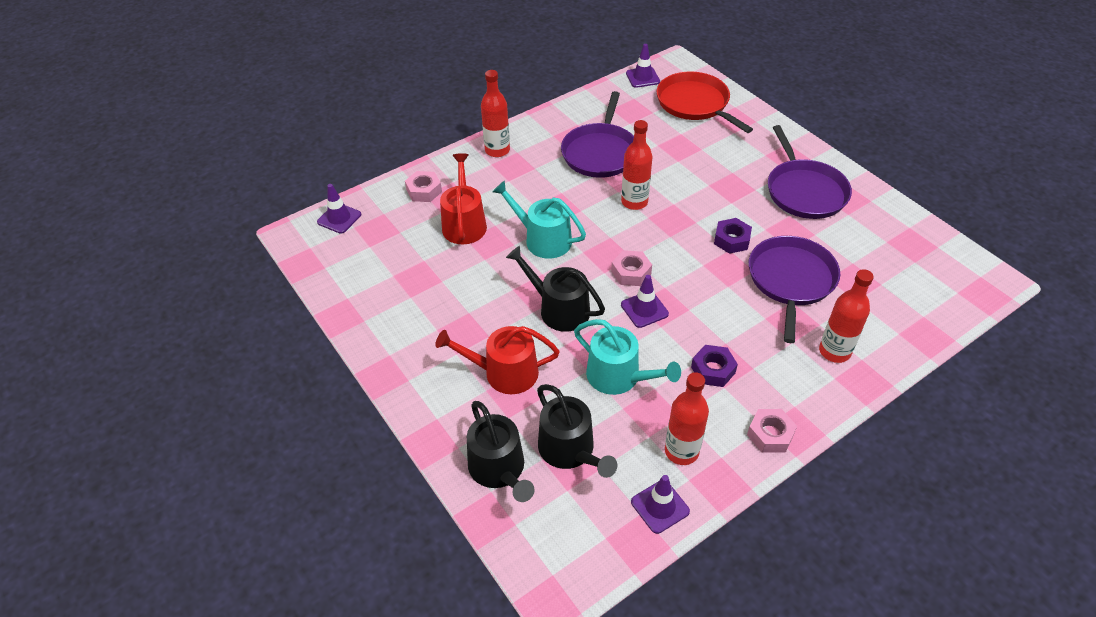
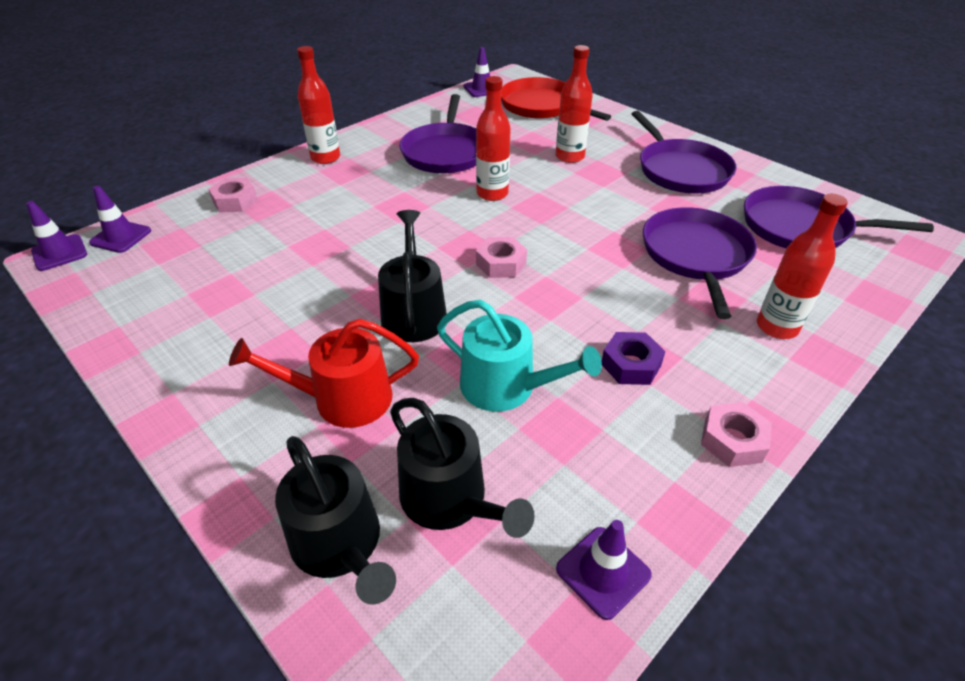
camera: 10 degrees left, 5 degrees down
(464, 223) = (285, 230): red watering can -> none
(543, 239) = (386, 238): turquoise watering can -> none
(559, 309) = (414, 312): black watering can -> black watering can turned 60 degrees clockwise
(644, 309) = (525, 302): purple traffic cone -> purple traffic cone (59, 253)
(681, 451) = (615, 480): red bottle -> red bottle (569, 157)
(731, 240) = (614, 221): purple nut -> none
(890, 262) = (801, 227): none -> purple pan

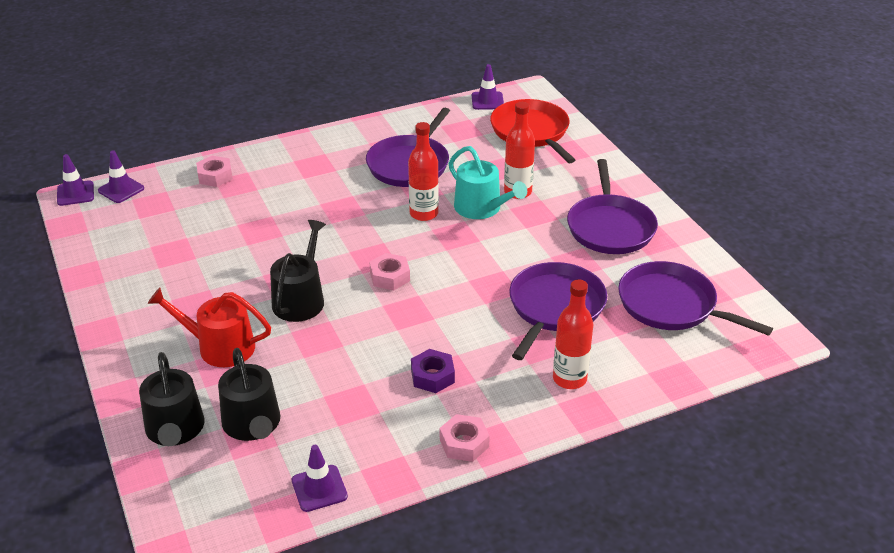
camera: 20 degrees right, 5 degrees down
(325, 158) = (305, 149): red bottle -> none
(506, 387) = (333, 368): turquoise watering can -> turquoise watering can (482, 208)

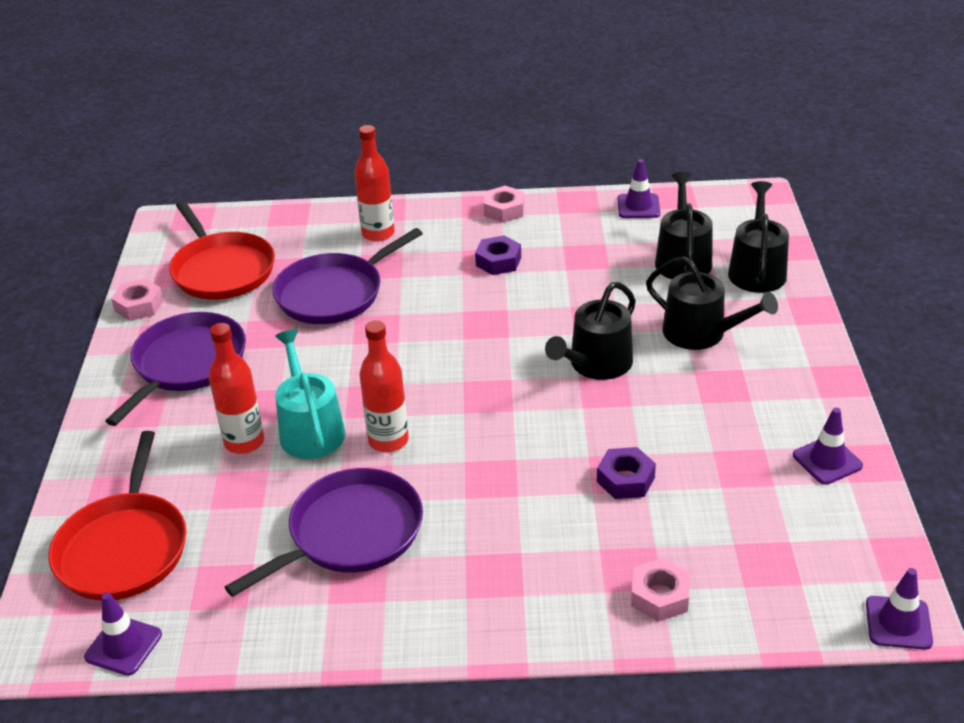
camera: 155 degrees left, 0 degrees up
(121, 189) = (820, 610): purple traffic cone -> purple traffic cone (827, 461)
(219, 347) = (701, 333): red watering can -> black watering can
(252, 227) = (625, 479): none -> purple nut
(390, 277) = (482, 366): pink nut -> pink nut (139, 306)
(671, 305) = (222, 270): purple pan -> red pan

